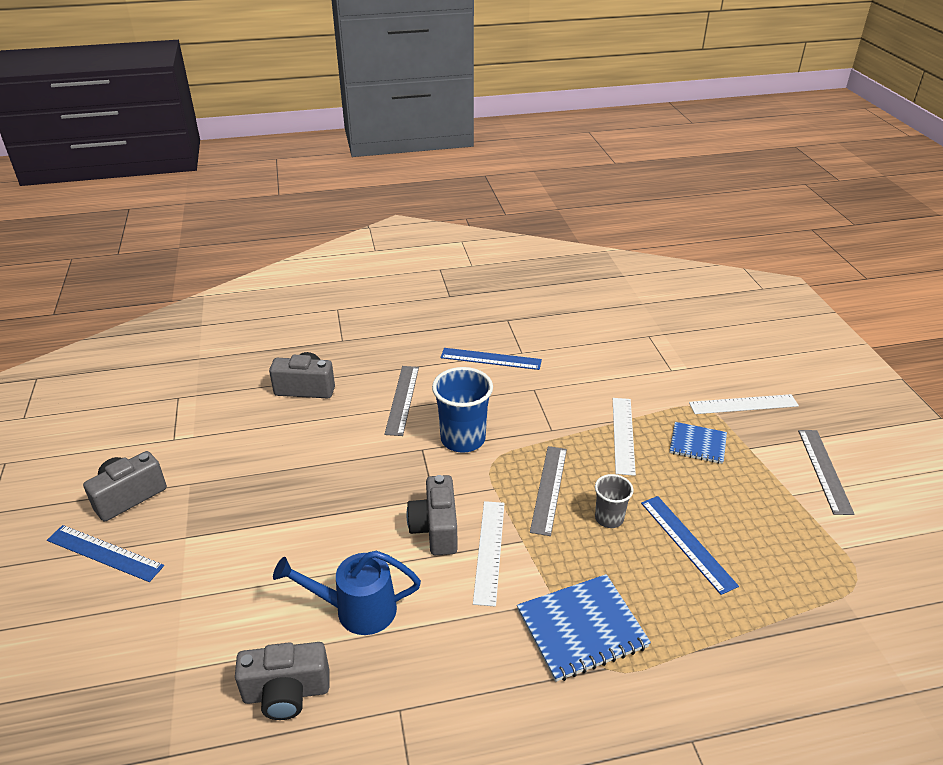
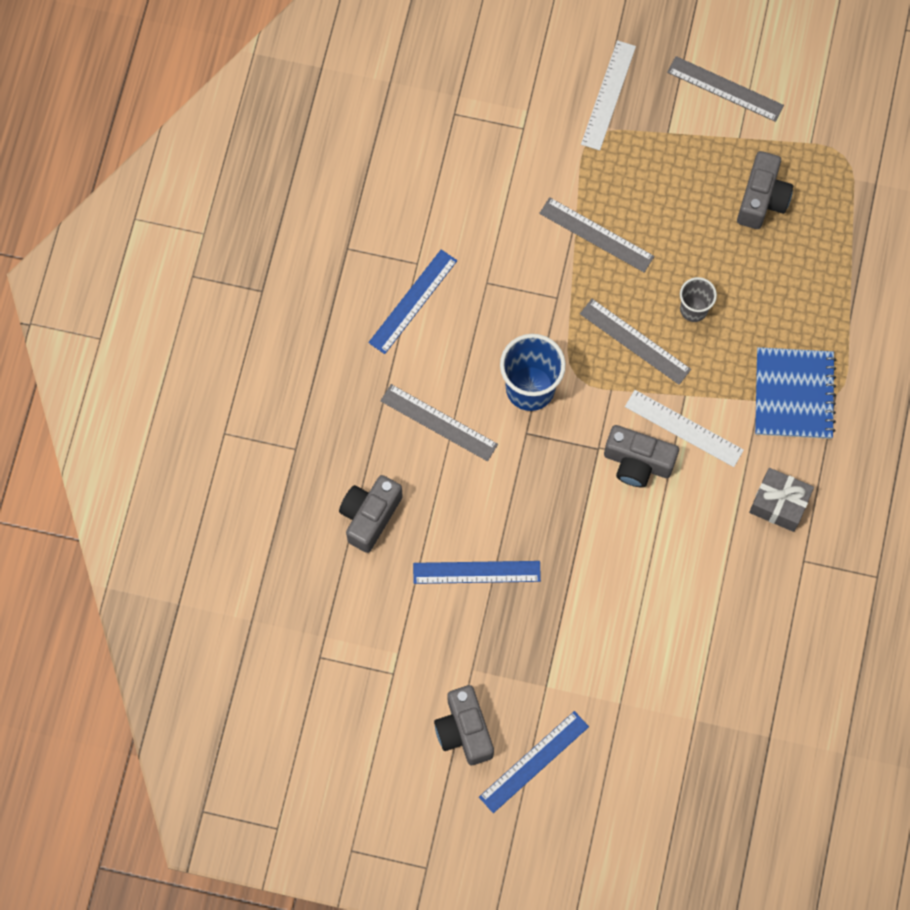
camera: 65 degrees left, 35 degrees up
(286, 693) = (753, 639): grey camera -> grey camera (762, 199)
(356, 609) = (697, 562): blue watering can -> none
(454, 660) = (779, 504): none -> grey gift
(623, 435) = (596, 235): white ruler -> grey ruler
(687, 543) = (749, 261): blue ruler -> blue ruler (476, 572)
(697, 444) = (641, 175): blue notebook -> none

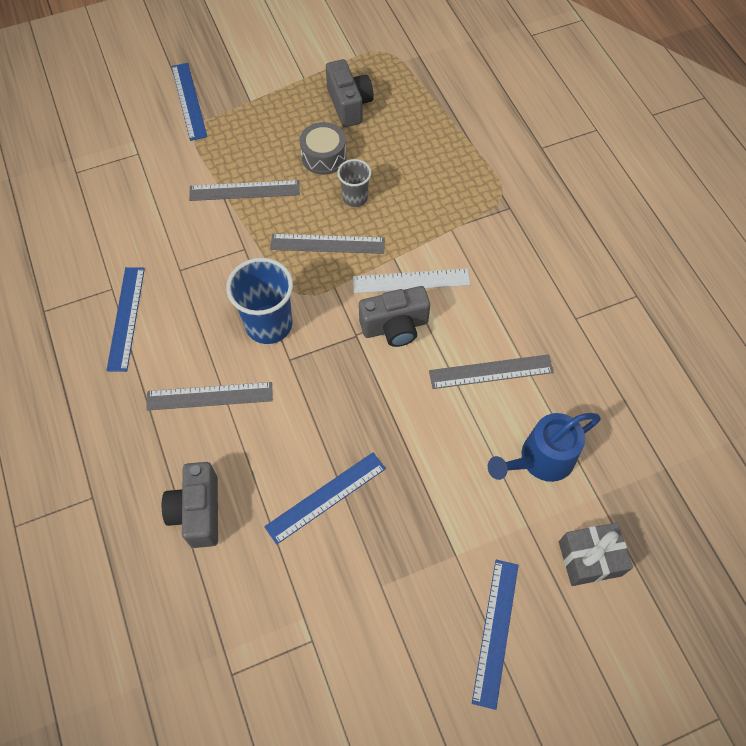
camera: 35 degrees left, 10 degrees down
(464, 730) = (414, 648): grey camera -> none
(608, 95) = (189, 101): white ruler -> blue ruler
(671, 659) = (540, 460): none -> blue watering can
(695, 244) = (324, 156): none -> grey drum
(725, 89) = (271, 55): grey ruler -> grey ruler (491, 371)
(779, 504) = (524, 290): grey gift -> grey gift (590, 558)
(794, 394) = (472, 211): blue notebook -> none

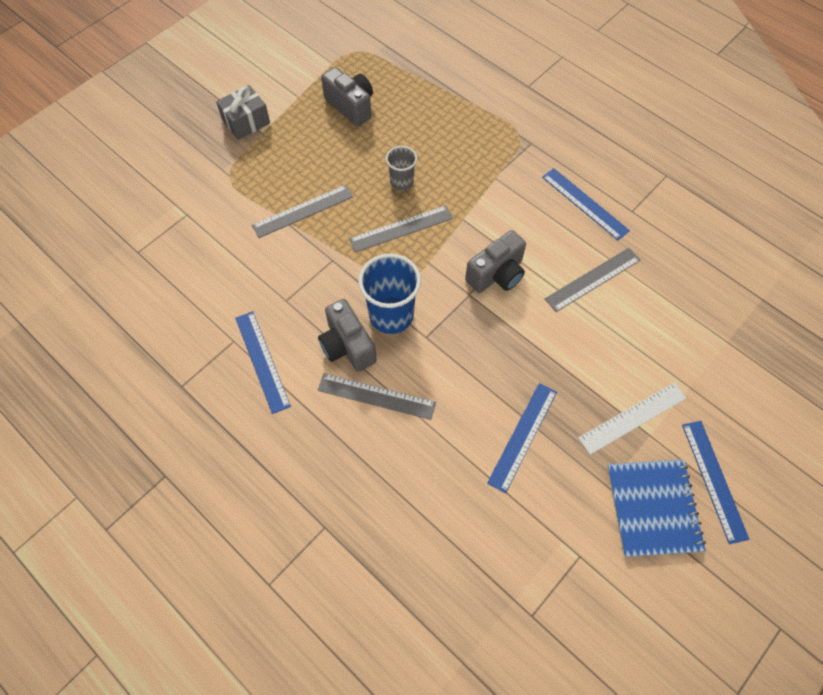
camera: 25 degrees left, 0 degrees up
(189, 101) = (206, 152): blue ruler -> blue ruler (584, 203)
(198, 511) = (424, 497): grey camera -> grey camera (347, 346)
(209, 396) = (376, 396): grey ruler -> grey ruler turned 45 degrees clockwise
(324, 156) = (355, 157): grey drum -> none
(411, 281) = (488, 232): white ruler -> white ruler (632, 418)
(414, 629) = (653, 508): none -> blue notebook
(540, 460) = (669, 332): blue watering can -> none
(590, 558) = (749, 391): grey gift -> grey gift (246, 122)

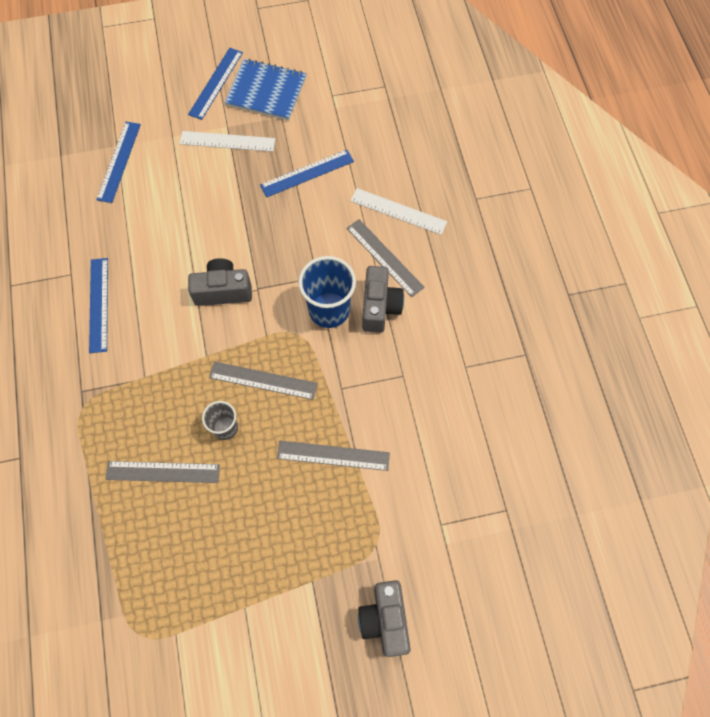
camera: 145 degrees left, 5 degrees up
(246, 122) = (318, 609): grey gift -> none
(262, 361) = (452, 336): blue ruler -> blue ruler (119, 161)
(351, 106) = (202, 554): grey camera -> grey camera (385, 619)
(397, 455) = (398, 211): none -> white ruler
(593, 279) = (157, 241): grey ruler -> grey ruler (163, 472)
(653, 508) = (266, 91): blue notebook -> blue notebook turned 75 degrees clockwise

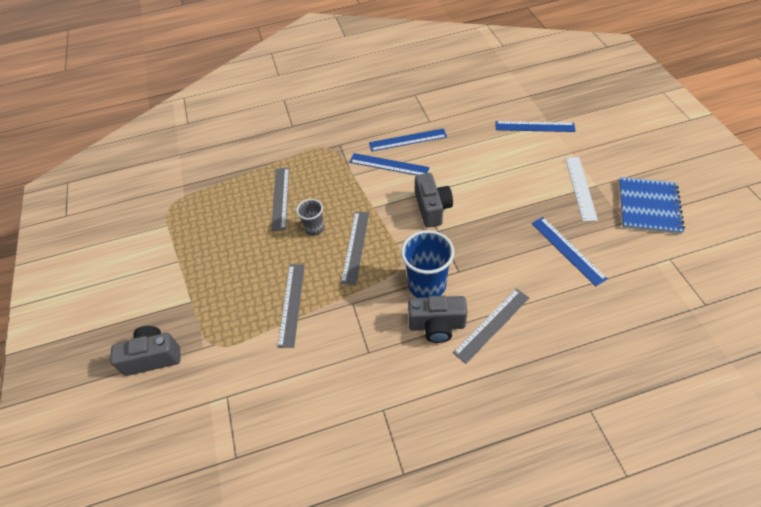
camera: 90 degrees right, 15 degrees down
(216, 83) = (640, 170): blue ruler -> blue ruler (389, 165)
(398, 211) = (549, 332): white ruler -> none

